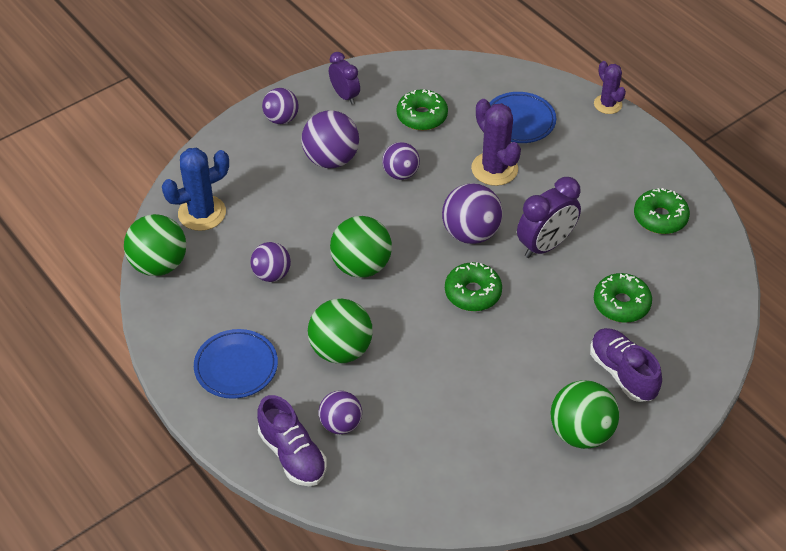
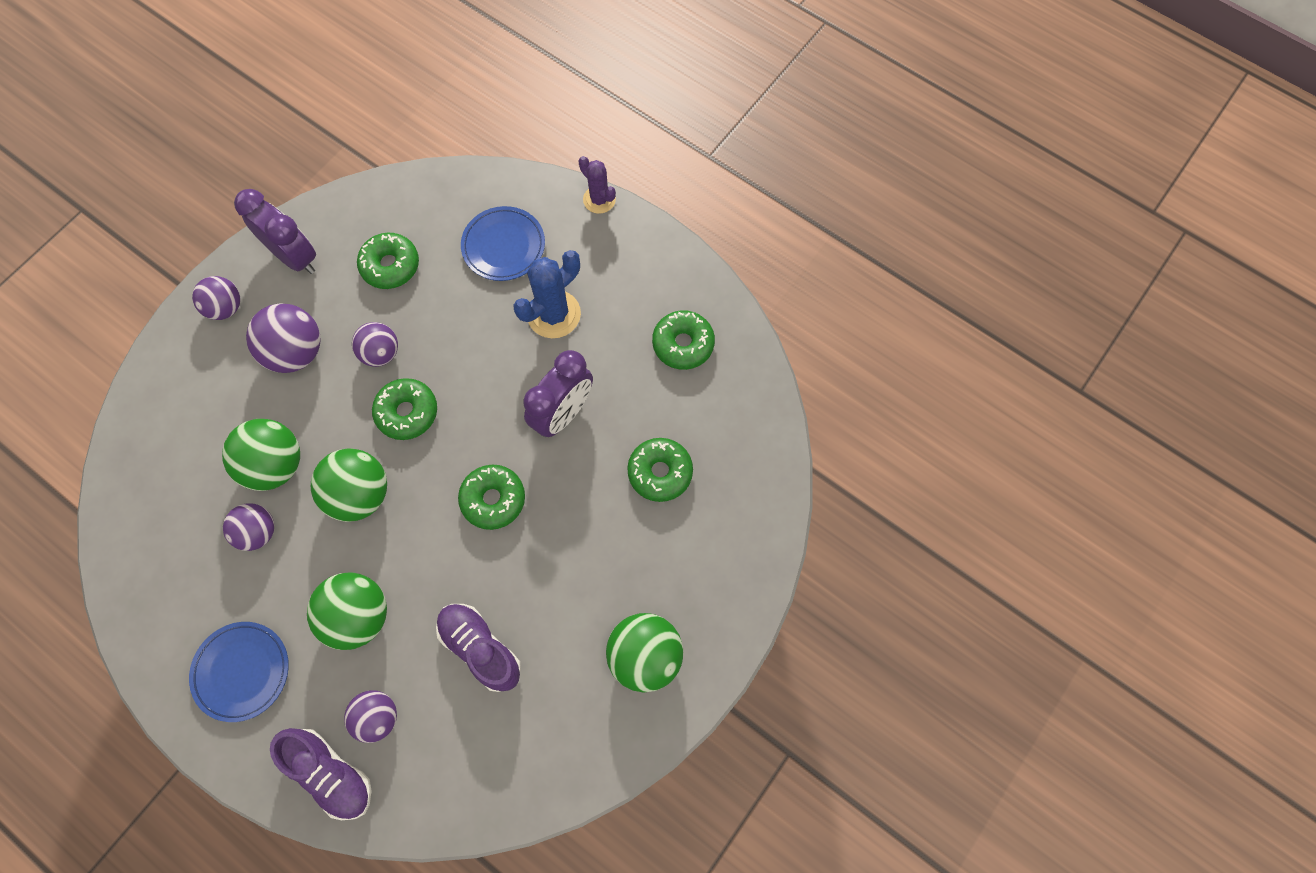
camera: 15 degrees left, 20 degrees up
(159, 264) = (121, 552): green ball -> green ball (275, 465)
(202, 213) = (158, 466): blue cactus -> blue cactus (554, 314)
(345, 95) = (294, 257): purple clock -> purple clock, size x1.56
(413, 218) = (407, 412): none -> green donut
(470, 233) = (476, 417): purple ball -> none
(494, 169) = (487, 321): purple cactus -> none
(622, 373) = (676, 565): purple shoe -> purple shoe (480, 648)

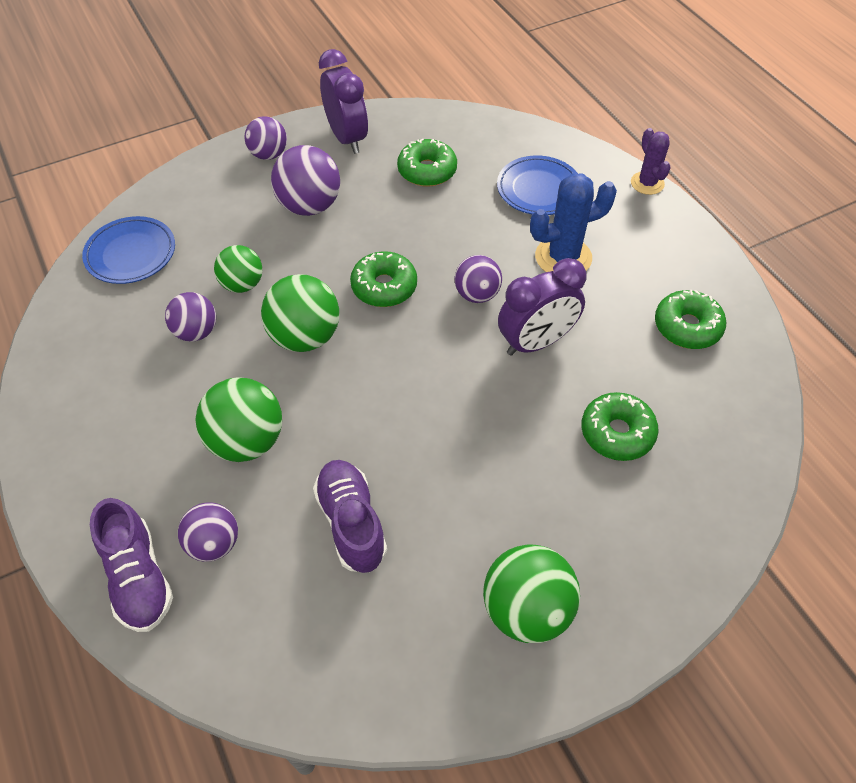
camera: 25 degrees right, 15 degrees down
(242, 671) = (112, 443): blue plate -> blue plate (131, 254)
(275, 465) = (242, 284): green ball -> green ball, size x0.65
(381, 353) = (384, 232): purple ball -> purple ball (477, 294)
(493, 499) = (431, 390): green donut -> none

